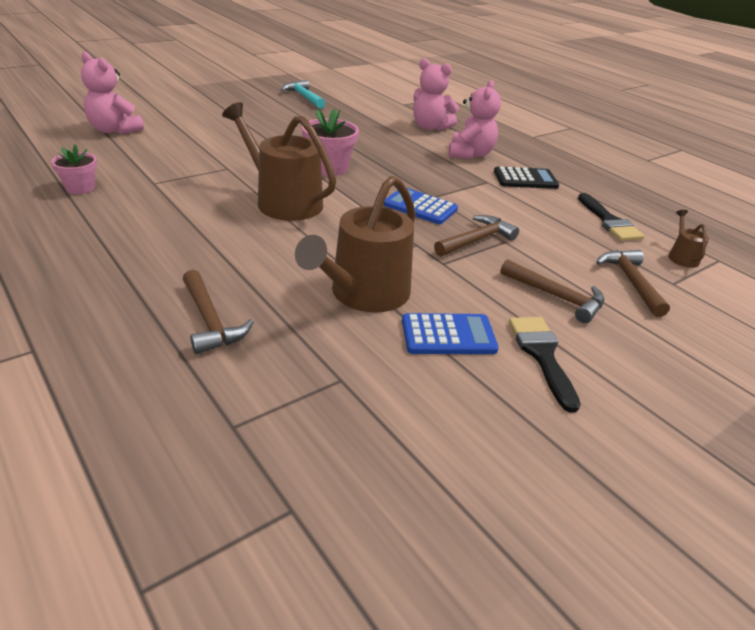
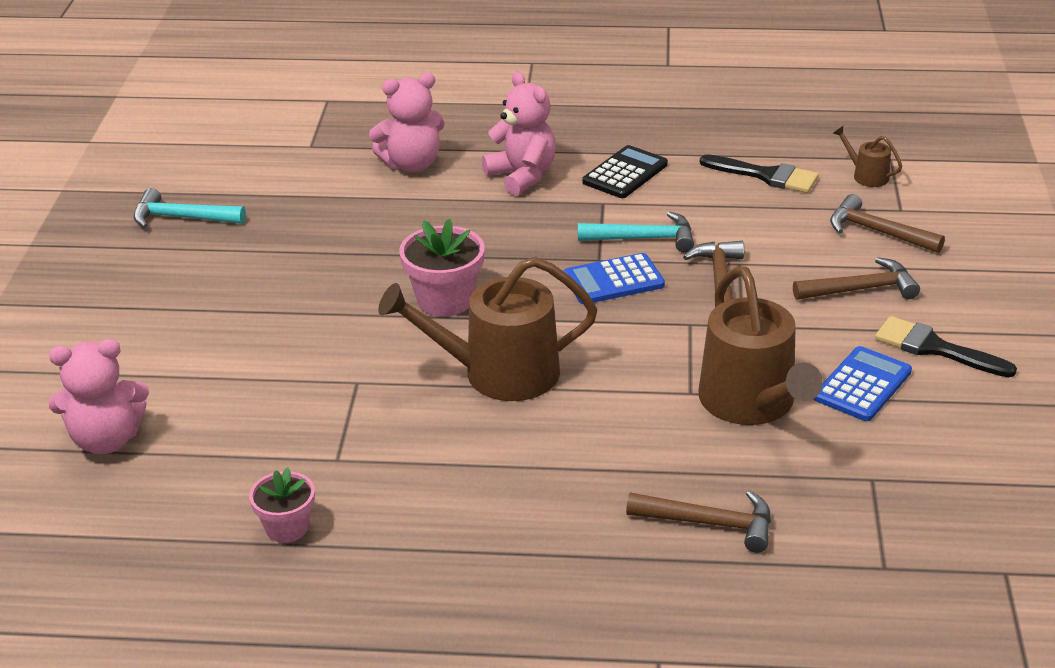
camera: 45 degrees left, 0 degrees up
(475, 203) = (644, 239): none -> turquoise hammer

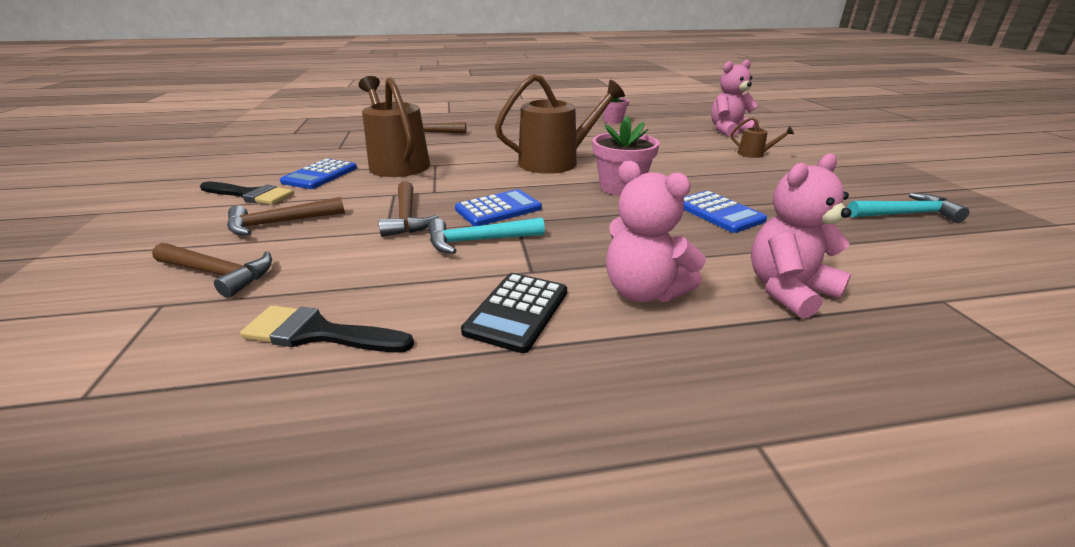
camera: 165 degrees right, 5 degrees down
(372, 244) = (718, 212): none -> blue calculator
(866, 176) = (160, 353): brown watering can -> brown watering can (754, 154)

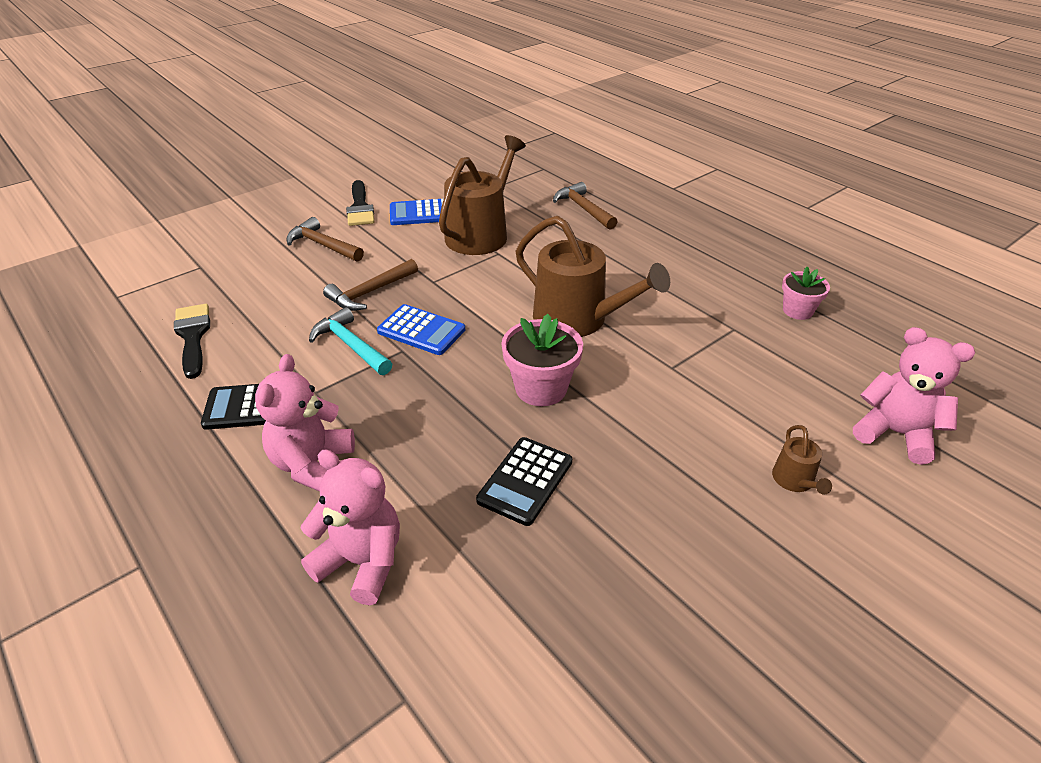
camera: 60 degrees right, 10 degrees up
(219, 274) = (241, 264): brown hammer -> none
(718, 212) = (525, 481): blue calculator -> black calculator
(906, 214) = (668, 678): turquoise hammer -> none

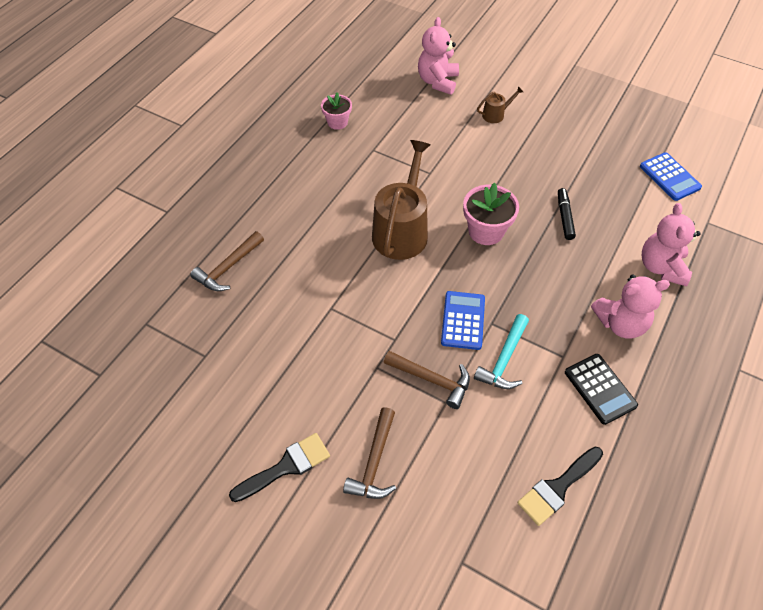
camera: 110 degrees left, 15 degrees up
(421, 213) = (280, 399): blue calculator -> blue calculator (669, 177)
(481, 234) = (302, 332): brown watering can -> none
(525, 481) = (564, 217): black calculator -> black marker

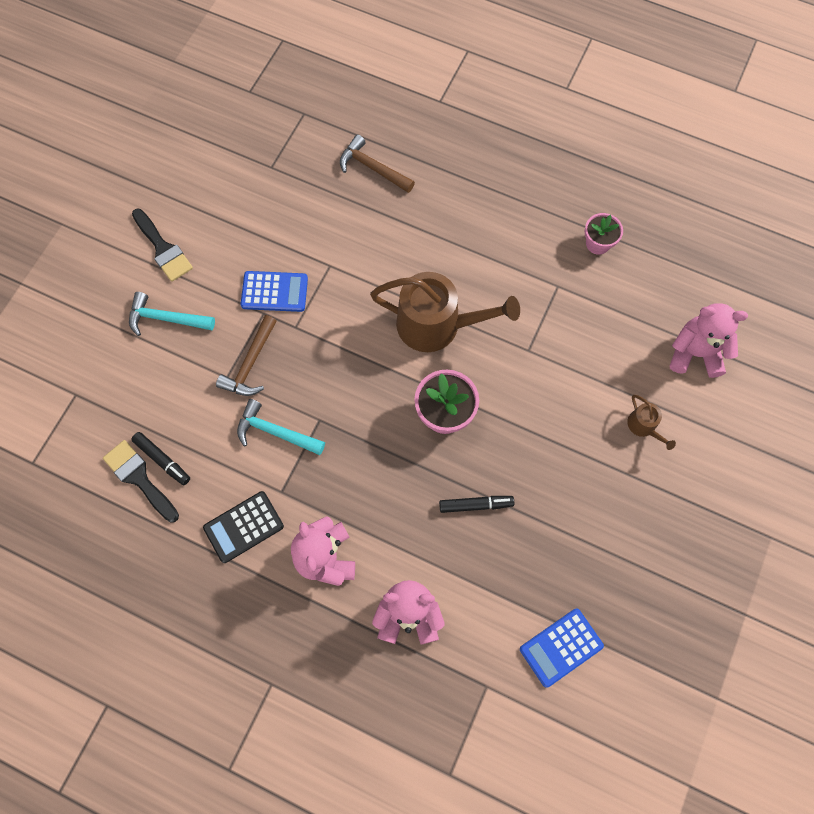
camera: 85 degrees right, 15 degrees up
(374, 462) = (166, 319): brown hammer -> turquoise hammer
(463, 320) = (321, 391): blue calculator -> blue calculator (274, 292)
(536, 464) = (162, 460): none -> black marker

